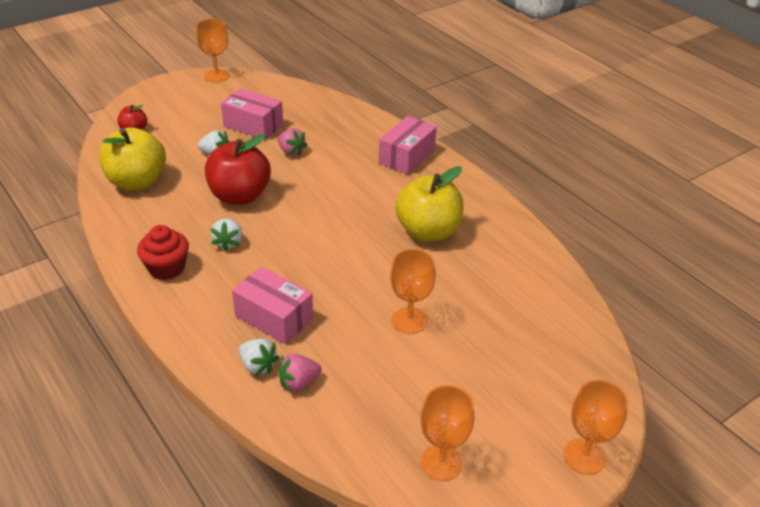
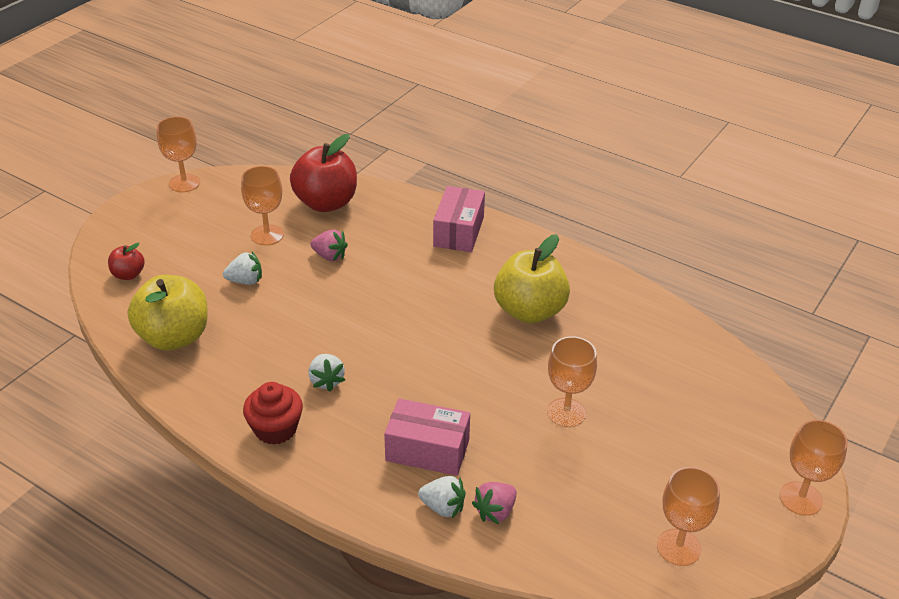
camera: 20 degrees left, 0 degrees up
(239, 196) = (304, 323): red apple -> red apple (326, 203)
(253, 125) = (267, 235): pink box -> orange goblet

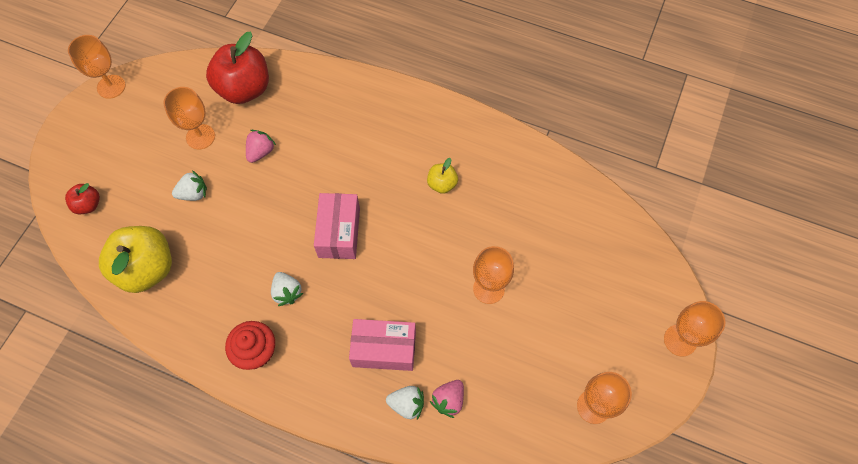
camera: 10 degrees left, 25 degrees up
(330, 256) = (261, 152): pink strawberry -> pink strawberry turned 75 degrees counterclockwise
(458, 231) = (367, 103): pink box -> pink box (339, 232)
(529, 311) = (442, 184): yellow apple -> yellow apple, size x0.49

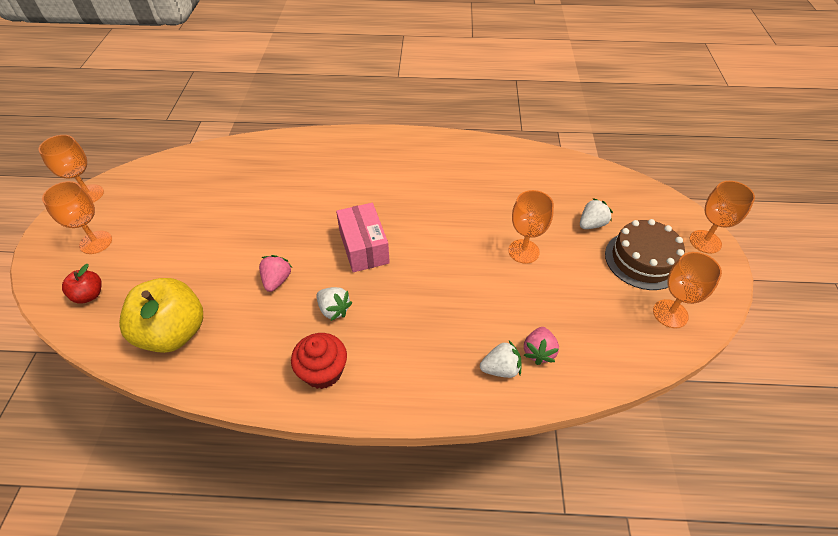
camera: 20 degrees left, 15 degrees down
(193, 194) = (204, 256): white strawberry -> white strawberry (591, 224)
(200, 137) = (195, 210): orange goblet -> orange goblet (96, 242)
(244, 89) = (226, 166): red apple -> none
(261, 152) = (260, 207): pink strawberry -> pink strawberry (277, 280)
(384, 349) = (453, 328): pink box -> none
(442, 184) = (440, 188): yellow apple -> none
(602, 339) = (643, 260): none -> brown cake

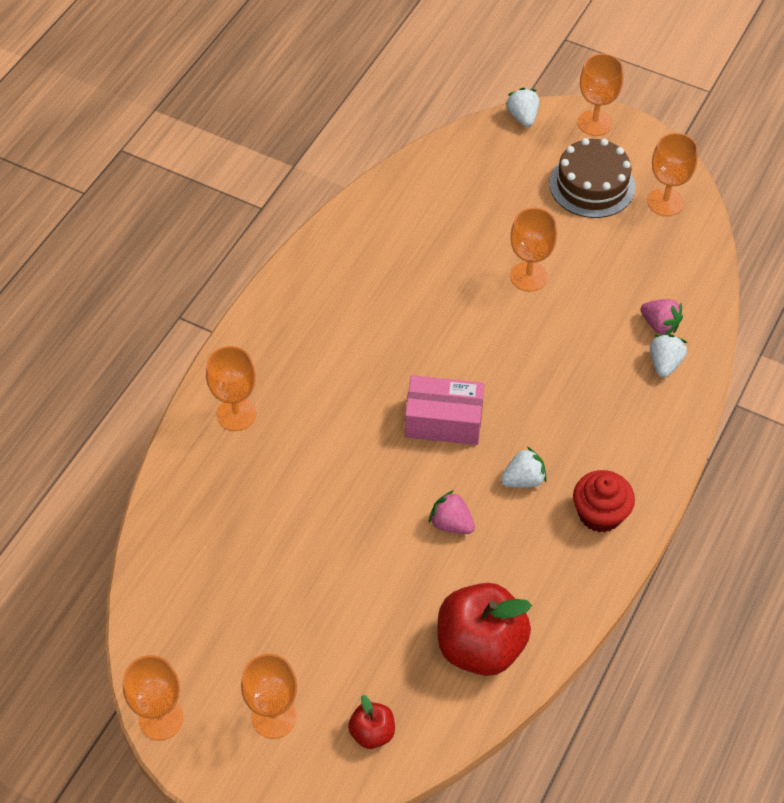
camera: 65 degrees left, 5 degrees up
(173, 333) = (480, 646): yellow apple -> red apple
(318, 152) = (236, 414): none -> orange goblet
(591, 224) = (522, 199): white strawberry -> white strawberry (522, 117)

